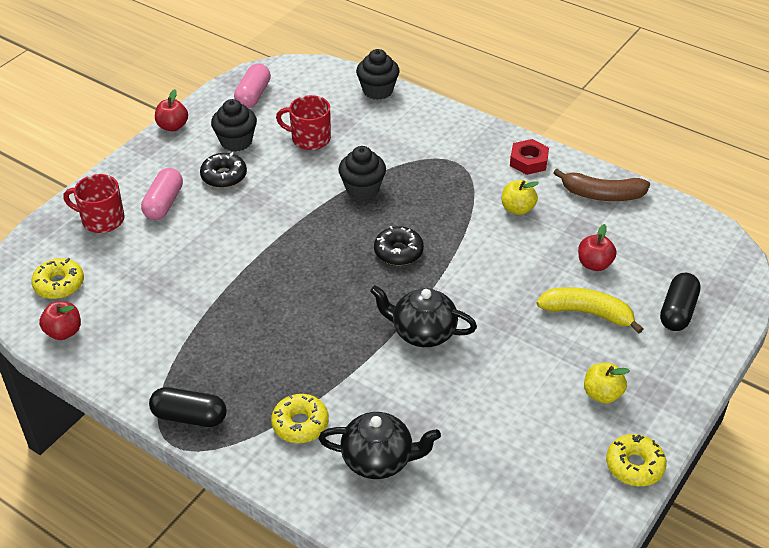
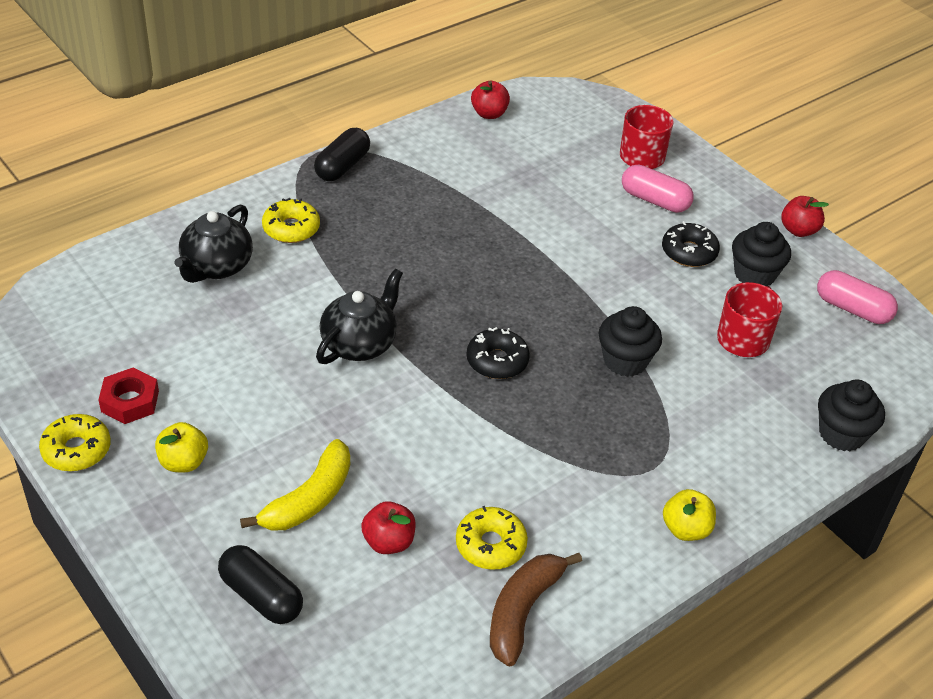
camera: 105 degrees right, 0 degrees up
(59, 284) = (555, 119): yellow donut -> yellow donut (490, 545)
(517, 209) = (529, 500): yellow apple -> yellow apple (686, 529)
(528, 161) = (628, 551): red nut -> red nut (130, 401)

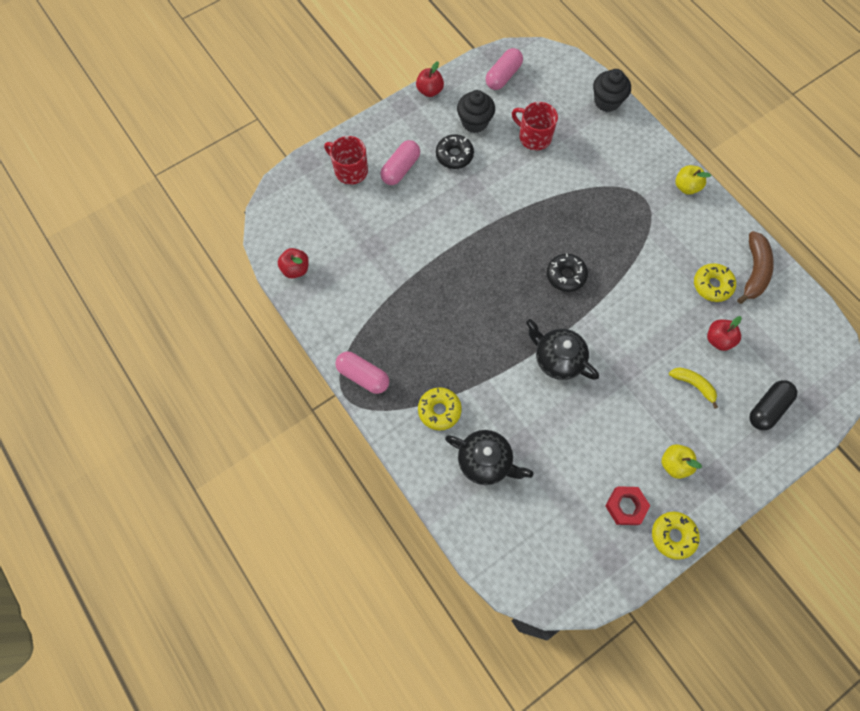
camera: 85 degrees left, 25 degrees up
(309, 499) = (693, 385): yellow banana -> yellow banana, size x0.65
(342, 166) = (363, 376): black capsule -> pink capsule
(522, 611) = (754, 271): brown banana -> brown banana turned 105 degrees counterclockwise
(625, 361) = (559, 203): black cupcake -> none

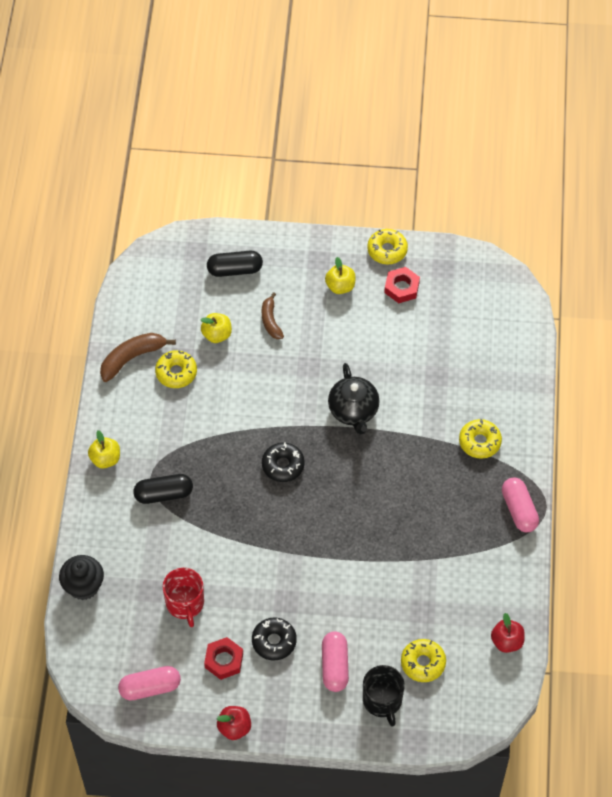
camera: 140 degrees left, 10 degrees down
(343, 212) = (423, 663): none -> yellow donut
(350, 170) = (382, 700): red mug -> black mug
(400, 169) = (334, 666): pink capsule -> pink capsule turned 75 degrees counterclockwise
(474, 122) = (224, 660): black cupcake -> red nut
(485, 461) = (476, 384): black teapot -> none
(623, 193) = (163, 494): none -> black capsule
(693, 385) = (271, 321): yellow banana -> brown banana
(718, 339) = (217, 335): red apple -> yellow apple

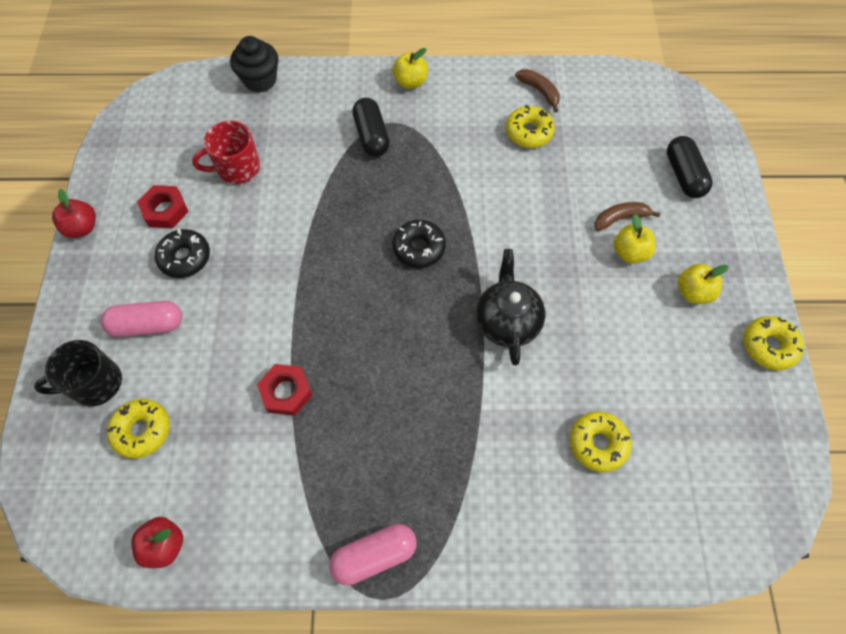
camera: 85 degrees right, 5 degrees up
(132, 358) = (539, 91): brown banana -> brown banana, size x0.65
(150, 687) = (139, 147): pink capsule -> none
(217, 335) = (588, 166): yellow apple -> yellow apple (629, 252)
(353, 411) = (507, 321): black teapot -> black teapot turned 105 degrees clockwise
(401, 287) = (713, 369): red nut -> red nut (286, 392)
(479, 442) = (481, 491): yellow donut -> yellow donut (598, 443)

